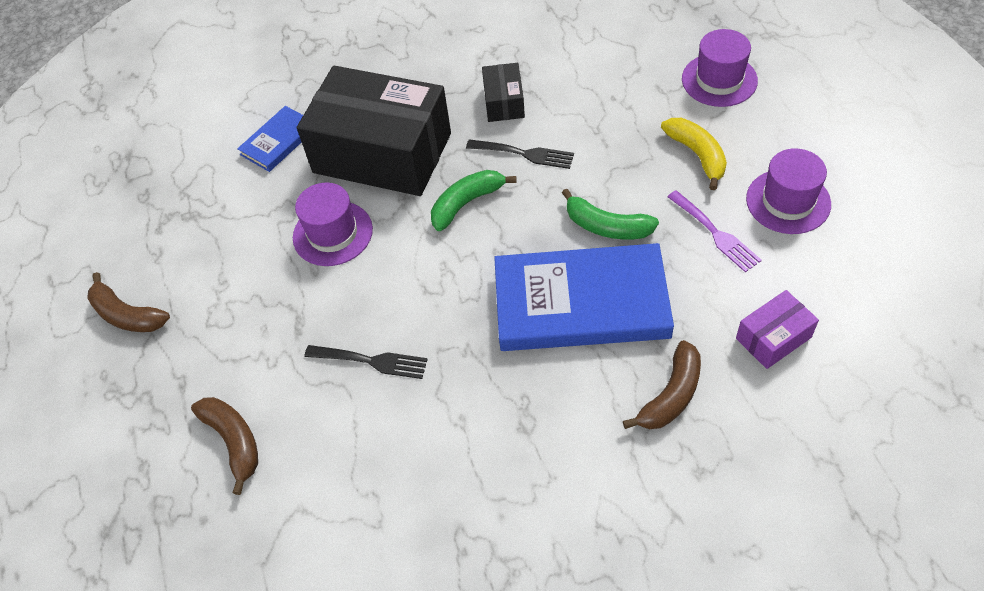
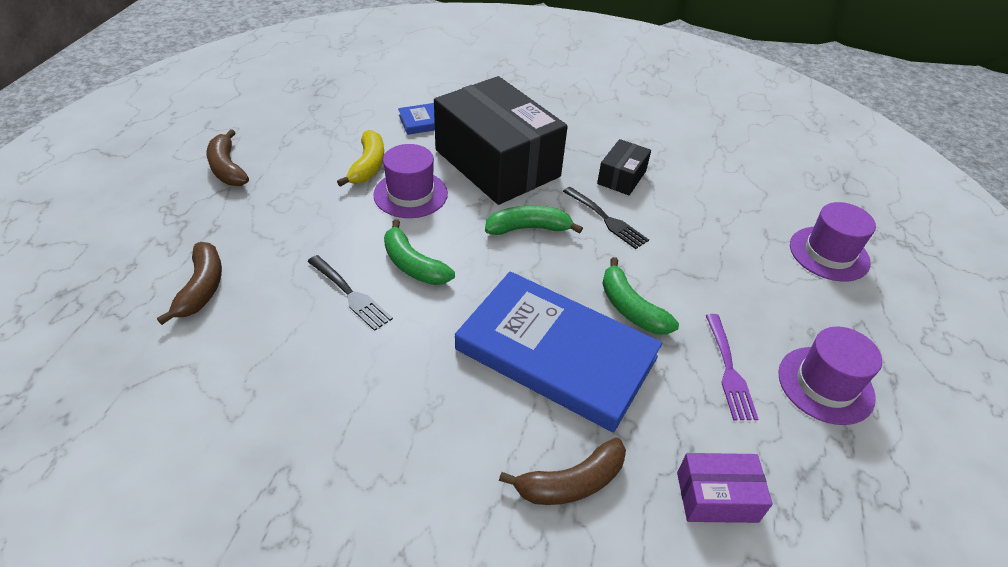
camera: 25 degrees right, 10 degrees down
(399, 300) = (413, 265): none -> green banana
(697, 155) = (761, 299): yellow banana -> yellow banana (368, 165)

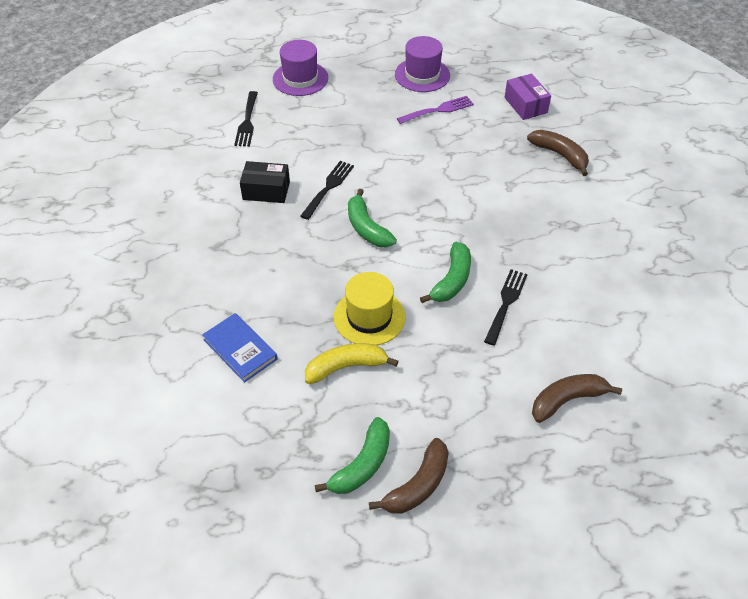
camera: 110 degrees left, 5 degrees up
(410, 194) = (369, 317): purple hat -> yellow hat
(497, 163) = (289, 274): black box -> none
(556, 353) = (479, 182): blue book -> none
(631, 308) = (415, 157): green banana -> green banana (362, 464)
(745, 191) = (247, 122): none -> black fork

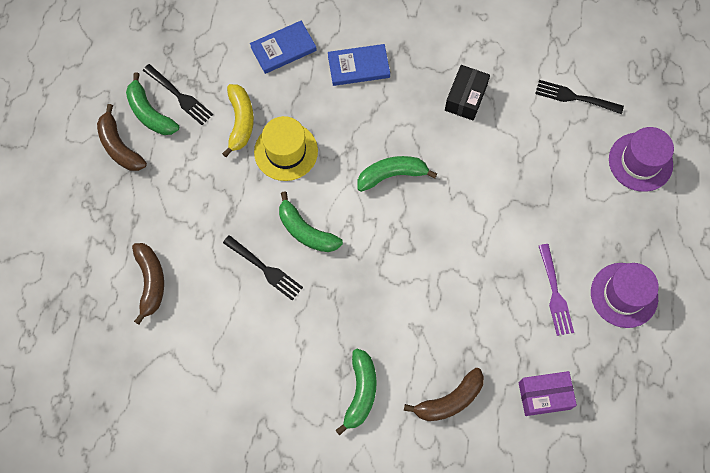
camera: 105 degrees right, 20 degrees up
(249, 277) = (358, 66): none -> blue book
(328, 187) = (456, 153): black fork -> black fork (180, 96)
(585, 210) = (360, 392): none -> green banana

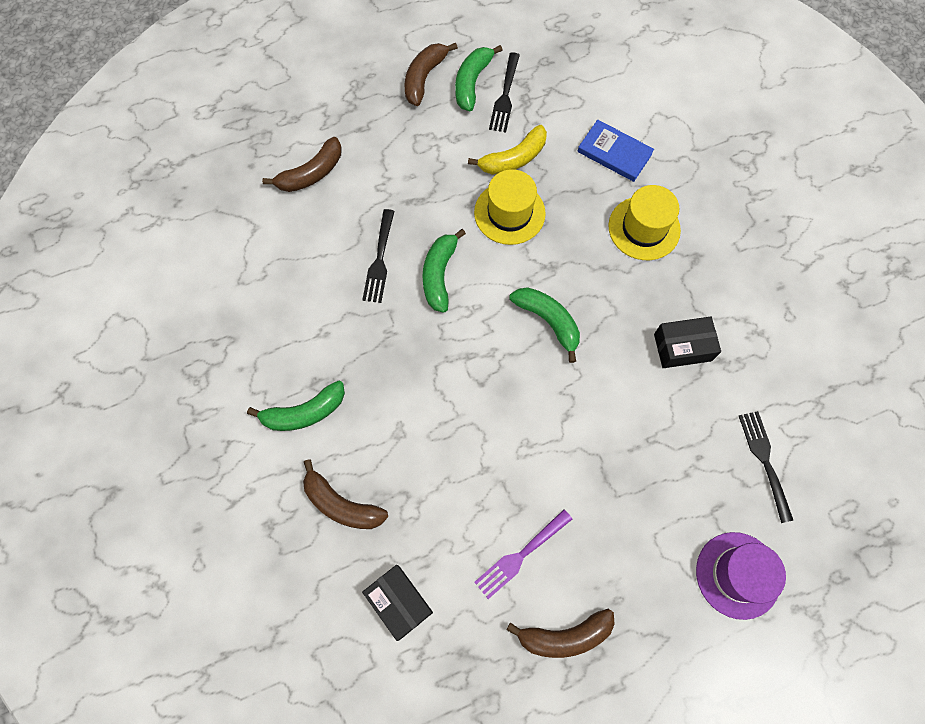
camera: 60 degrees right, 0 degrees up
(358, 66) = (644, 228): blue book -> yellow hat
(544, 395) = (399, 602): purple box -> black box
(624, 295) = (565, 635): purple hat -> brown banana

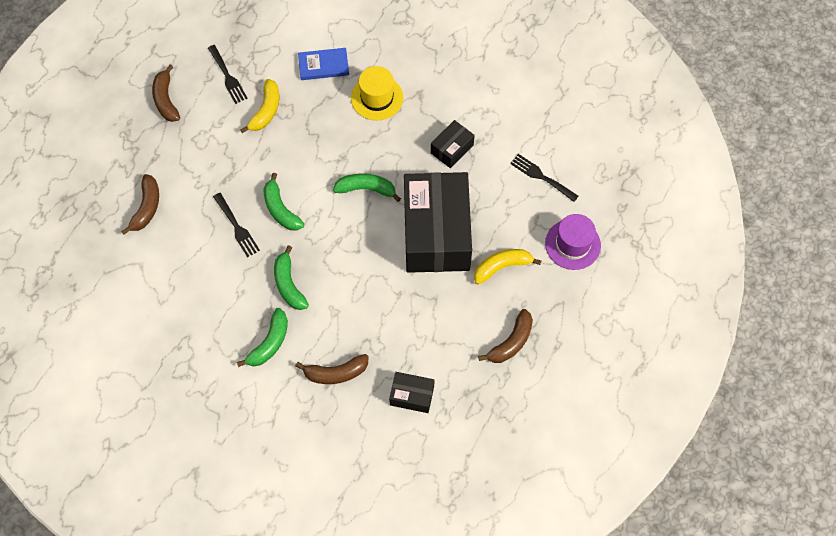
camera: 40 degrees left, 5 degrees down
(472, 83) = (199, 82): green banana -> green banana (289, 284)
(509, 213) = (291, 144): yellow hat -> none
(520, 556) = (455, 322): purple fork -> none
(585, 431) = (436, 233): none -> black box
(628, 533) = (502, 267): none -> yellow banana

